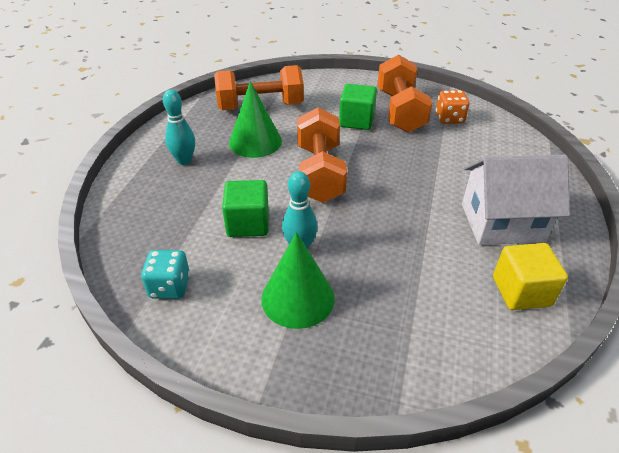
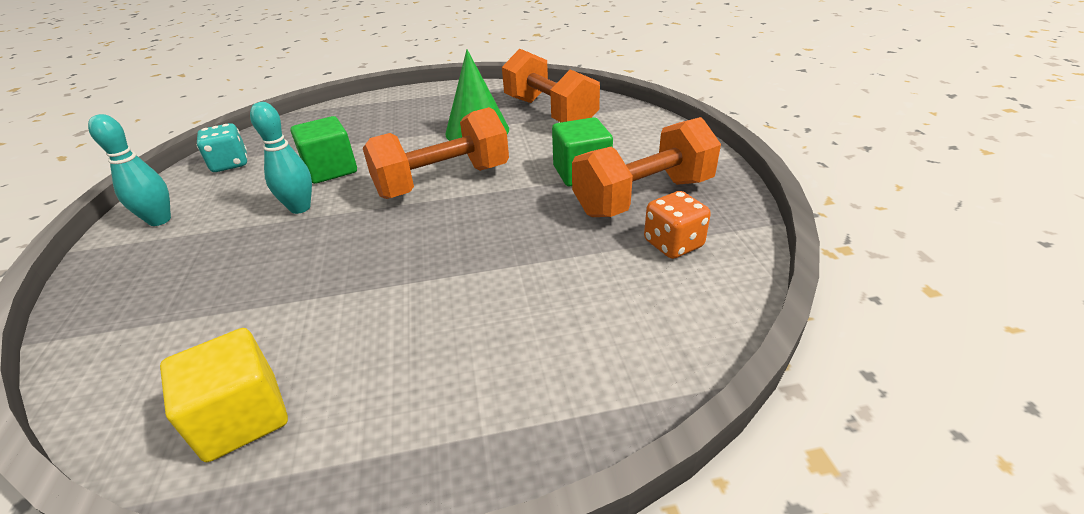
camera: 65 degrees right, 5 degrees down
(184, 160) = (417, 112): turquoise bowling pin -> turquoise bowling pin (159, 220)
(298, 298) = (218, 229): green cone -> none
(502, 222) = (410, 362): white house -> none

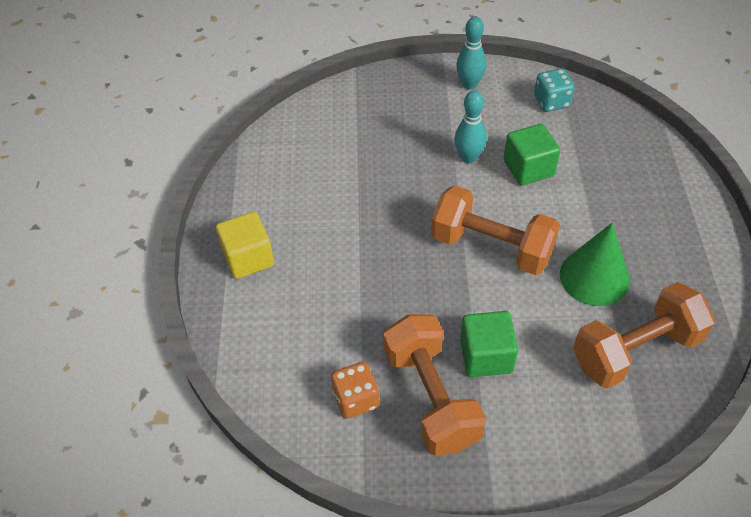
camera: 100 degrees right, 15 degrees up
(242, 417) = (273, 166): yellow cube -> yellow cube (248, 258)
(443, 181) = (491, 247): orange dumbbell -> orange dumbbell turned 45 degrees counterclockwise

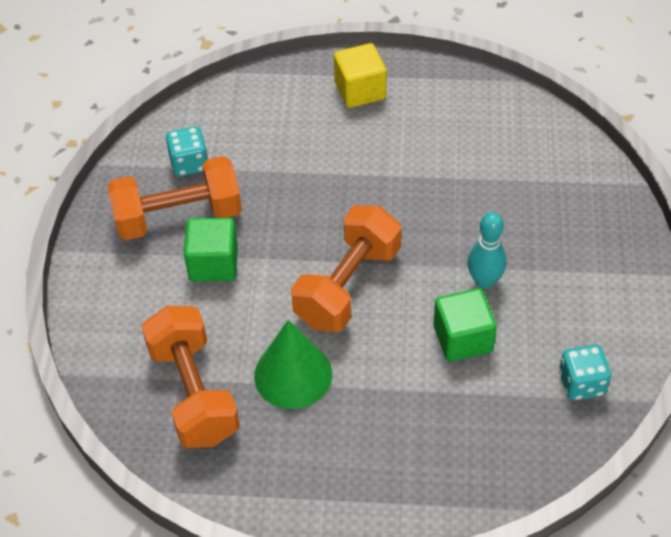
camera: 95 degrees right, 0 degrees up
(356, 399) = (189, 163): orange dice -> turquoise dice
(469, 84) = (615, 297): turquoise bowling pin -> none

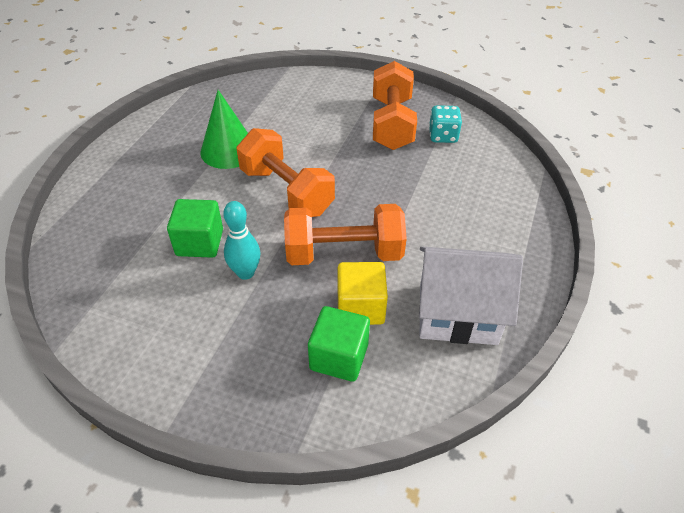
camera: 105 degrees right, 5 degrees down
(193, 393) = (243, 109): orange dumbbell -> orange dumbbell (344, 253)
(213, 264) = (341, 132): green cube -> green cube (339, 357)
(360, 90) = (504, 249): yellow cube -> yellow cube (360, 307)
(456, 112) = (457, 314): none -> white house
(581, 383) = (108, 304): turquoise dice -> none

